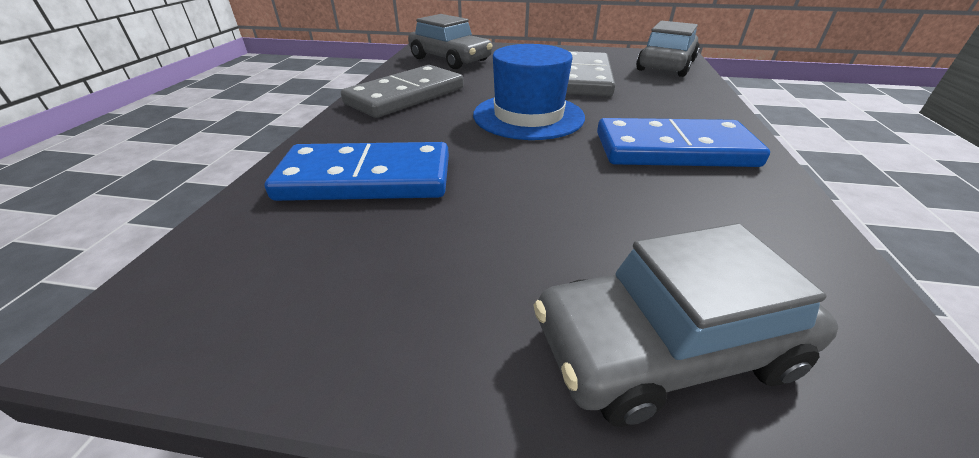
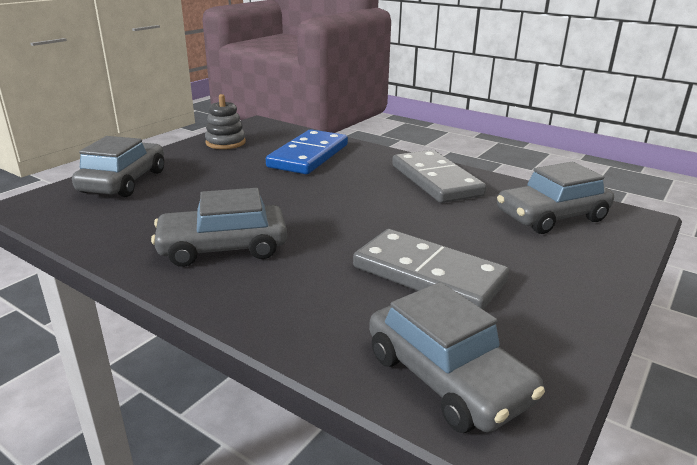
camera: 115 degrees right, 10 degrees down
(321, 309) = (225, 142): none -> grey stacking toy
(528, 116) = (347, 214): blue hat -> none
(674, 150) = (223, 248): blue domino -> grey car

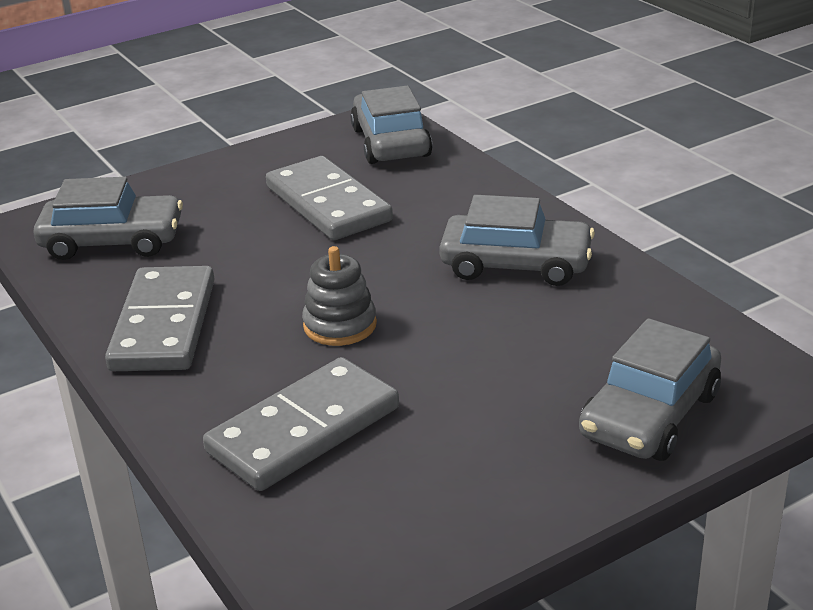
camera: 155 degrees left, 5 degrees up
(225, 142) = (442, 518): grey stacking toy -> grey stacking toy (340, 325)
(308, 156) = (304, 430): blue domino -> grey domino

